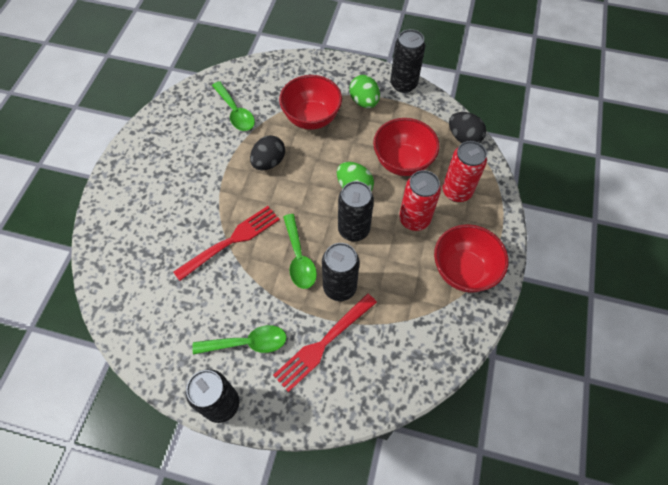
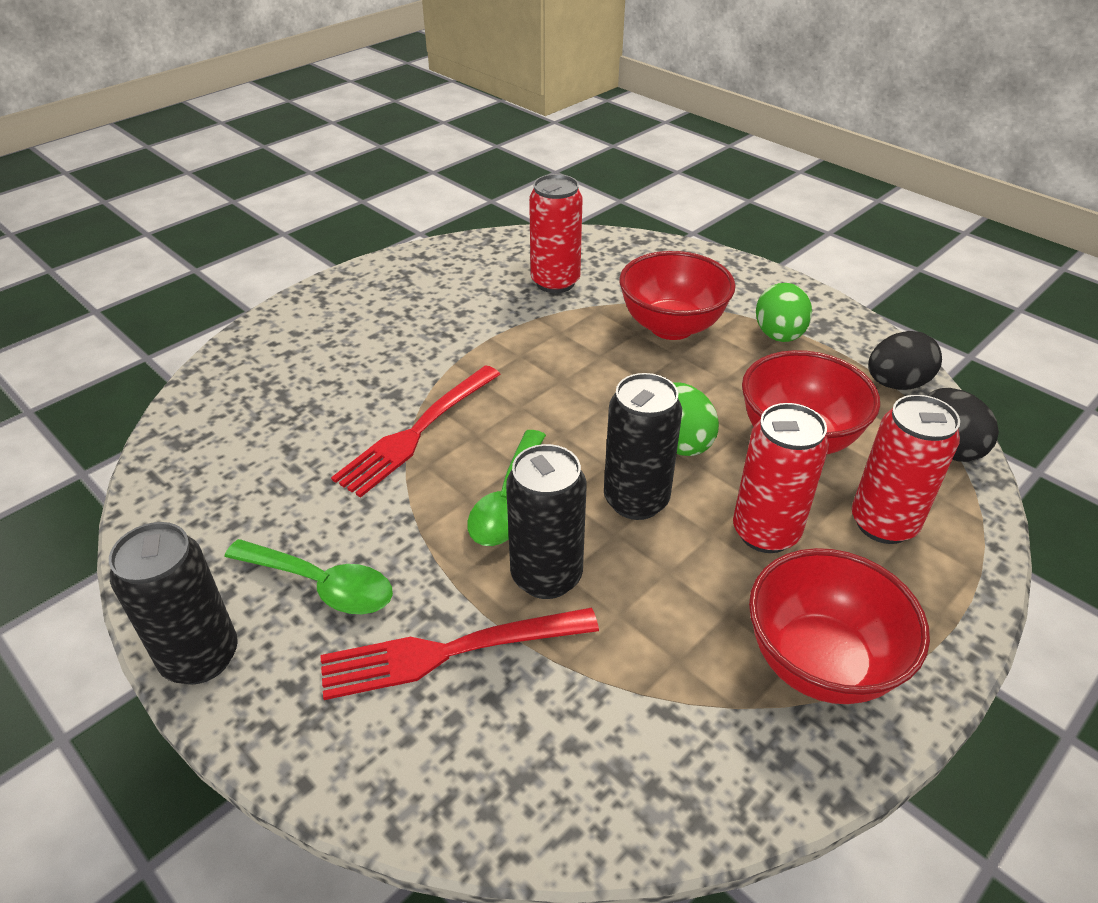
camera: 30 degrees right, 20 degrees down
(231, 241) = (417, 432): red fork -> red fork turned 135 degrees clockwise
(235, 112) = (555, 282): green spoon -> red can
(269, 162) = (559, 356): black egg -> black egg (896, 384)
(403, 84) = (868, 336): black can -> none

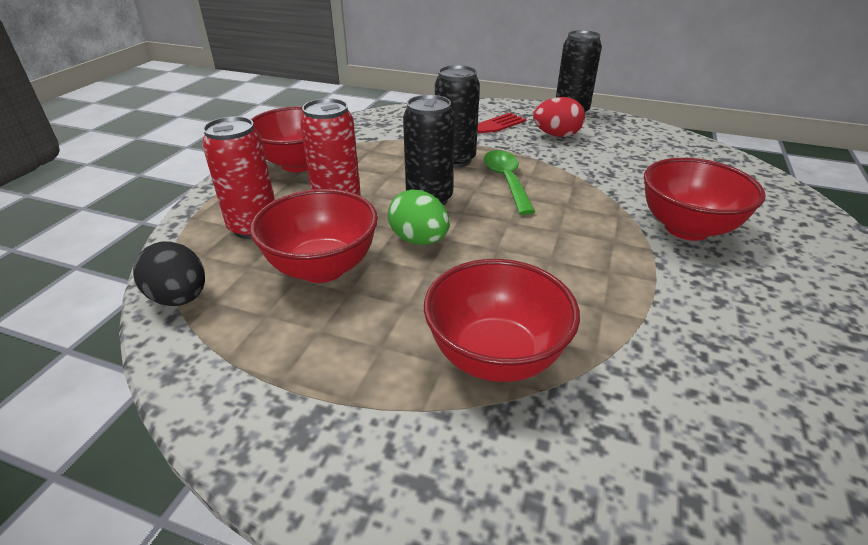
camera: 155 degrees right, 5 degrees down
(322, 585) = (556, 135): green spoon -> red egg
(390, 371) = (686, 228): none -> red bowl
(417, 432) = (605, 198): red fork -> none
(555, 282) = (687, 382): red can -> none
(779, 335) = (361, 387): green egg -> none
(896, 384) = (214, 357): black egg -> none

